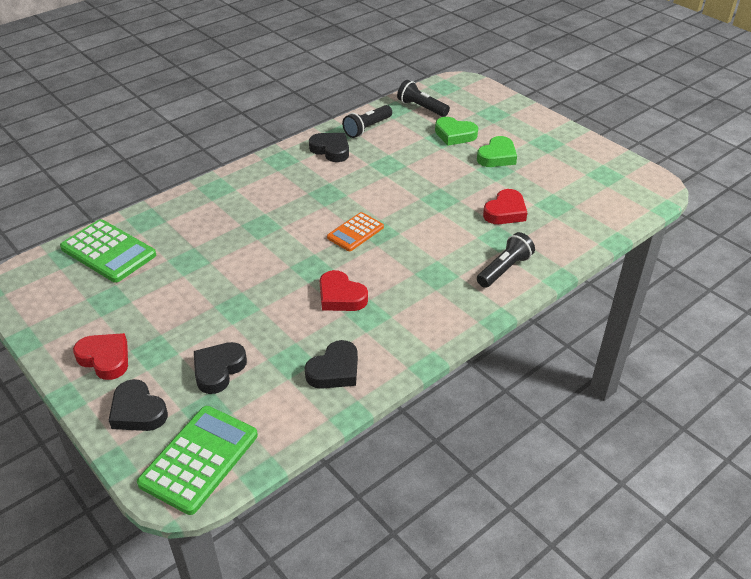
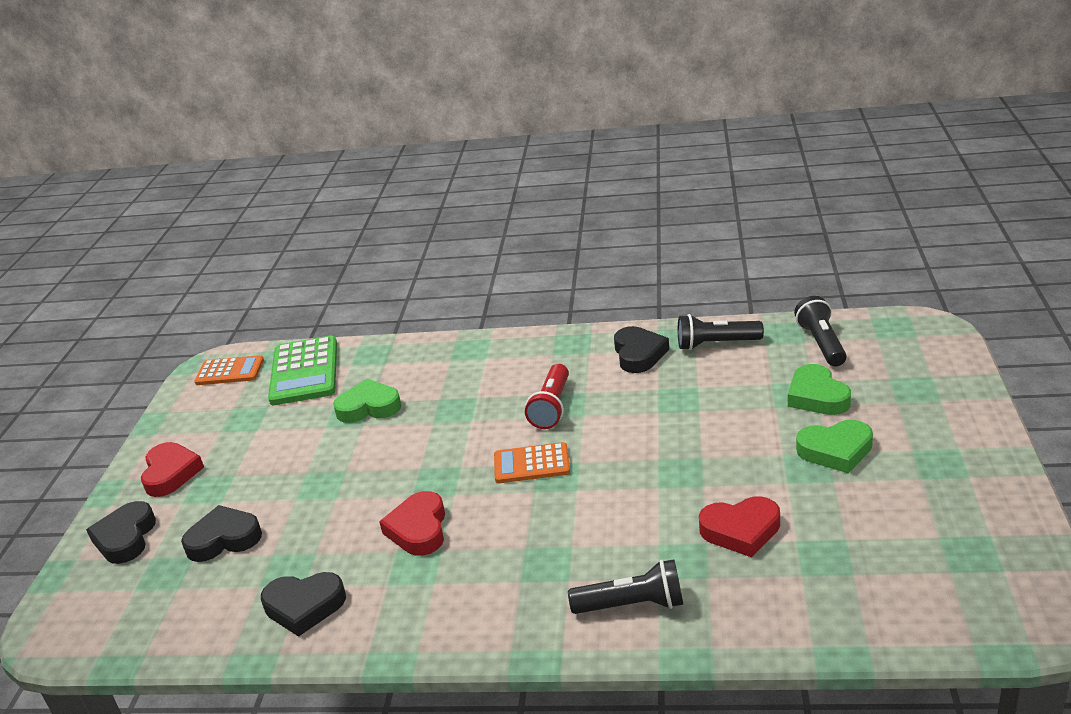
camera: 50 degrees right, 10 degrees down
(40, 278) = (230, 371): none -> orange calculator
(197, 250) = (369, 407): none -> green heart
(199, 459) = (99, 615): green calculator -> none
(322, 198) = (552, 407): none -> red flashlight

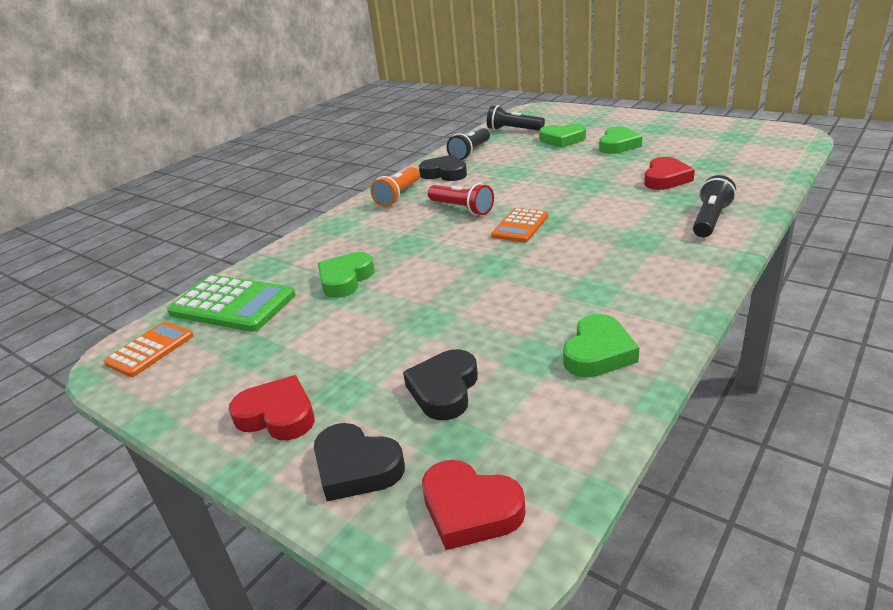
camera: 60 degrees left, 0 degrees up
(304, 606) = (598, 353): black heart -> green heart
(418, 529) = (547, 281): red heart -> red heart (470, 509)
(559, 352) = (398, 195): none -> orange flashlight

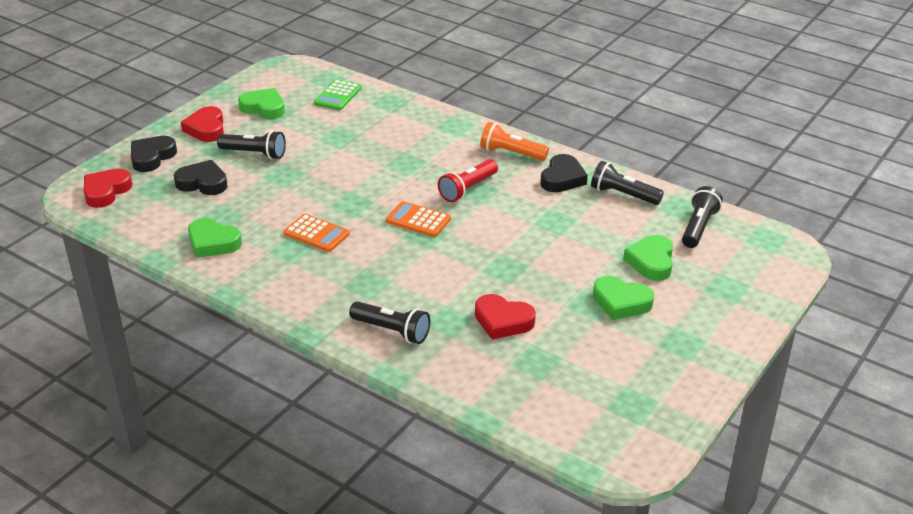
camera: 85 degrees right, 5 degrees up
(150, 349) = (293, 76): orange calculator -> orange calculator (316, 233)
(233, 304) = (338, 96): green calculator -> green calculator, size x0.62
(277, 415) = (206, 129): red heart -> red heart turned 150 degrees clockwise
(345, 279) = (355, 137): green heart -> green heart (264, 108)
(368, 352) = (254, 154): none -> black flashlight

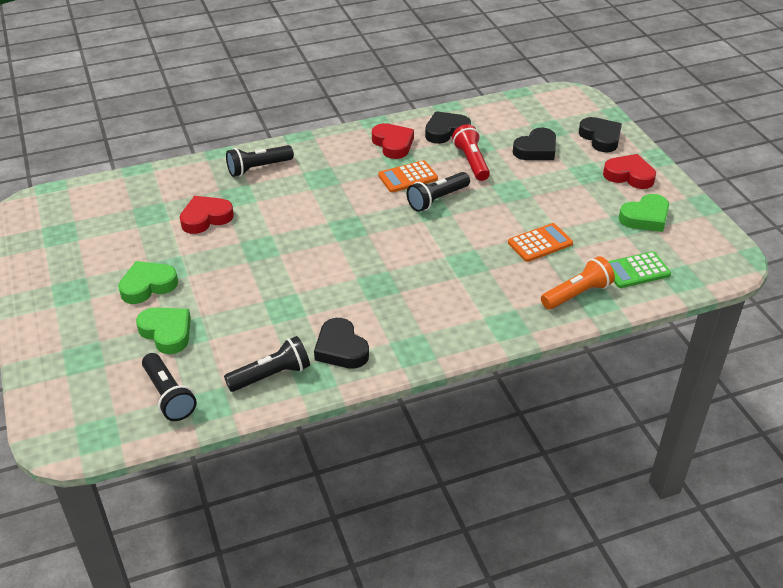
camera: 125 degrees right, 5 degrees up
(106, 191) = (564, 107): red heart -> red heart (393, 144)
(213, 242) = (446, 131): green heart -> black heart
(254, 154) = (561, 187): black flashlight -> black flashlight (437, 199)
(338, 96) = (636, 271): green calculator -> green calculator turned 75 degrees counterclockwise
(418, 220) = (371, 232): orange calculator -> orange calculator (540, 243)
(467, 189) = (387, 279): red flashlight -> red flashlight (471, 162)
(511, 153) = (418, 337): orange flashlight -> orange flashlight (577, 294)

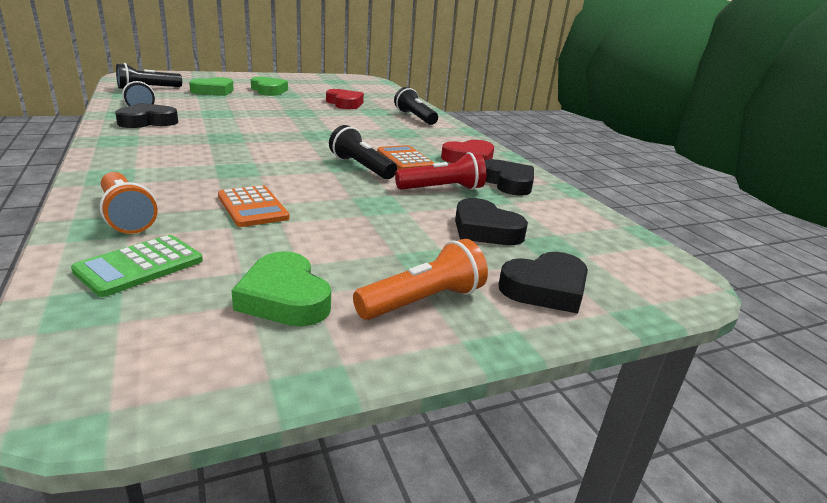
camera: 85 degrees right, 15 degrees down
(629, 175) = (423, 301): red heart -> orange flashlight
(636, 271) = (140, 266): green calculator -> green calculator turned 120 degrees counterclockwise

